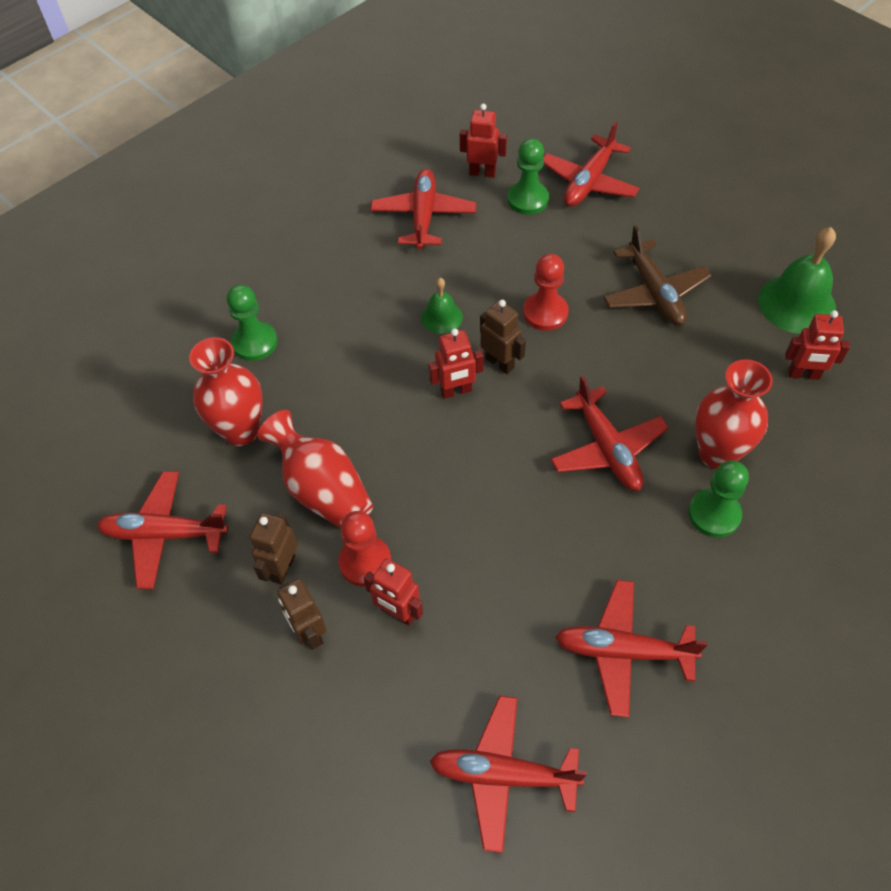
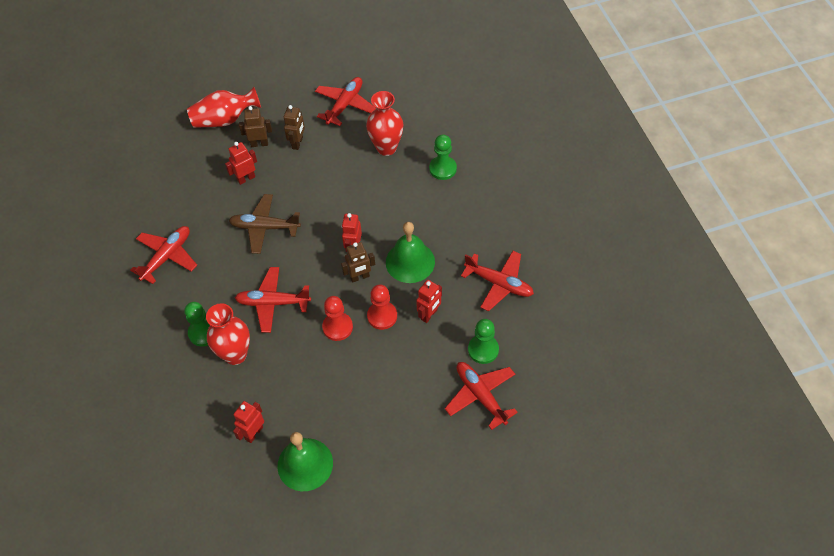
camera: 115 degrees right, 0 degrees up
(282, 568) = (297, 143): brown robot -> brown robot turned 60 degrees clockwise
(322, 489) = (330, 170): red vase -> red vase (225, 120)
(365, 562) = (279, 174): red pawn -> red pawn (337, 327)
(441, 317) = (410, 262): green bell -> green bell, size x1.81
(482, 173) = (523, 334): red robot -> red robot (429, 315)
(503, 775) = (151, 189): red plane -> none
(654, 293) = (362, 384): brown plane -> brown plane (264, 227)

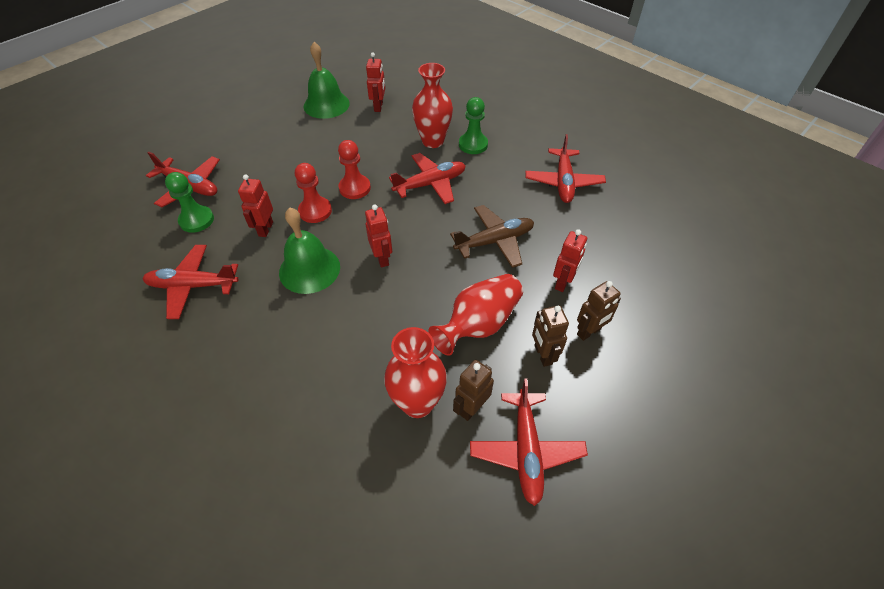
camera: 150 degrees right, 5 degrees down
(225, 120) = (664, 345): red vase -> red vase (479, 324)
(360, 277) = (358, 235): brown robot -> brown robot (471, 408)
(443, 169) = (318, 405): green pawn -> none

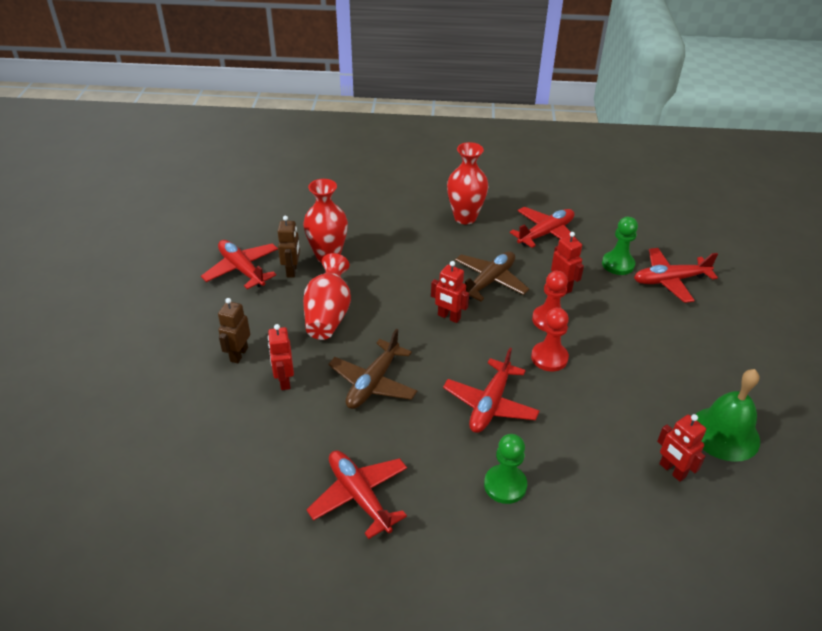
camera: 140 degrees right, 10 degrees down
(309, 269) = (489, 281): green bell -> brown plane
(433, 141) = (552, 460): red vase -> red vase (465, 217)
(542, 355) = (265, 321): brown robot -> none

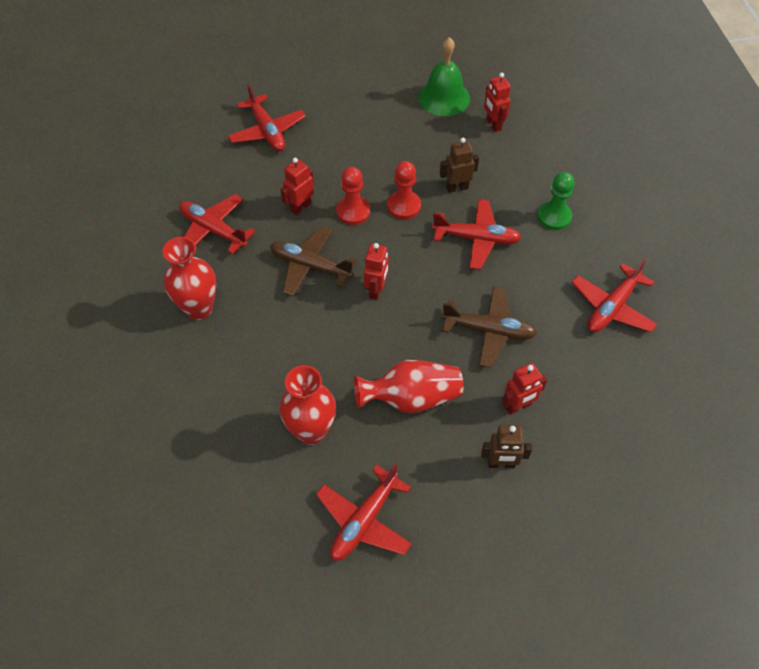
camera: 105 degrees left, 15 degrees up
(292, 271) = (349, 461): brown robot -> brown robot (457, 188)
(618, 264) = (252, 168): green pawn -> none
(672, 470) = (493, 124): red robot -> red robot turned 120 degrees clockwise

